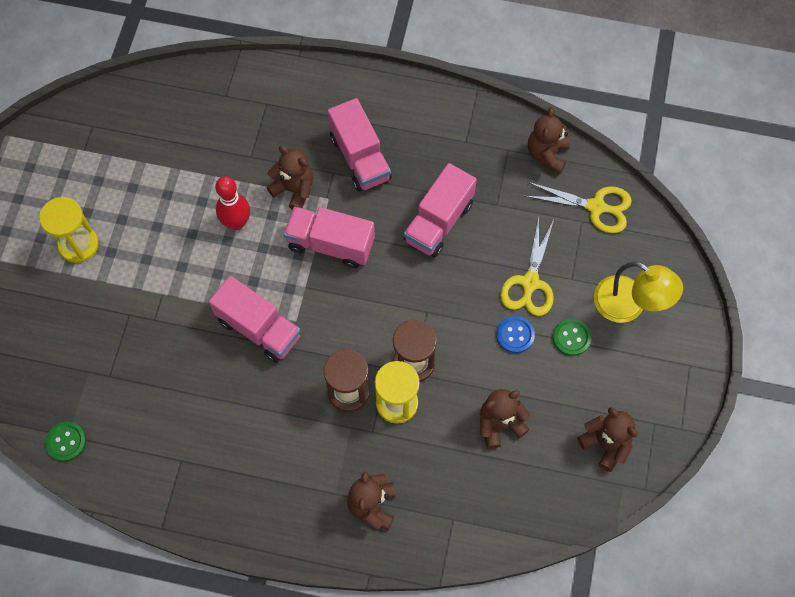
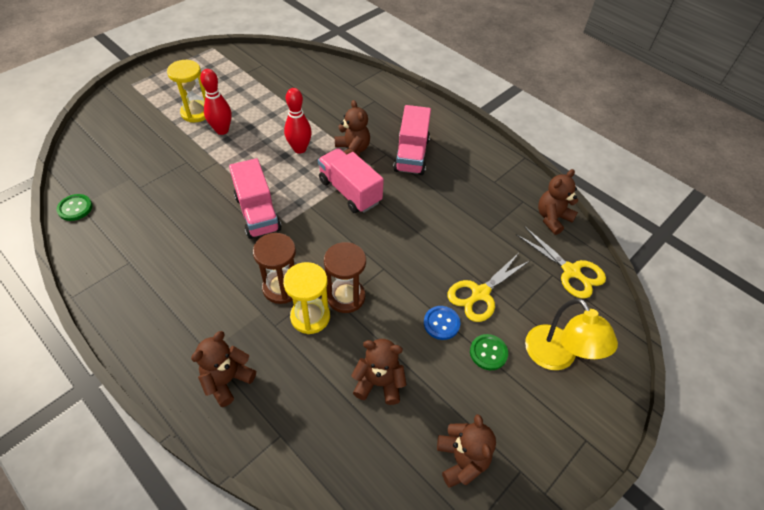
camera: 30 degrees right, 15 degrees down
(130, 250) = (222, 130): none -> red bowling pin
(439, 222) = (438, 218): pink truck -> none

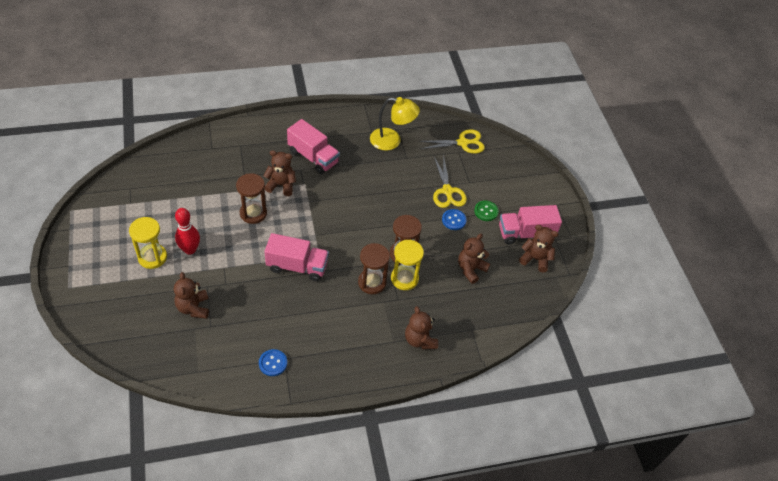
camera: 60 degrees left, 0 degrees up
(75, 208) = (199, 375): green button -> none
(118, 256) = (273, 363): none -> blue button
(299, 149) = (253, 213): red bowling pin -> brown hourglass
(350, 191) = (319, 207): pink truck -> pink truck (525, 233)
(552, 218) = (421, 125): brown teddy bear -> brown teddy bear (193, 308)
(556, 357) = (508, 185): yellow lamp -> yellow lamp (392, 141)

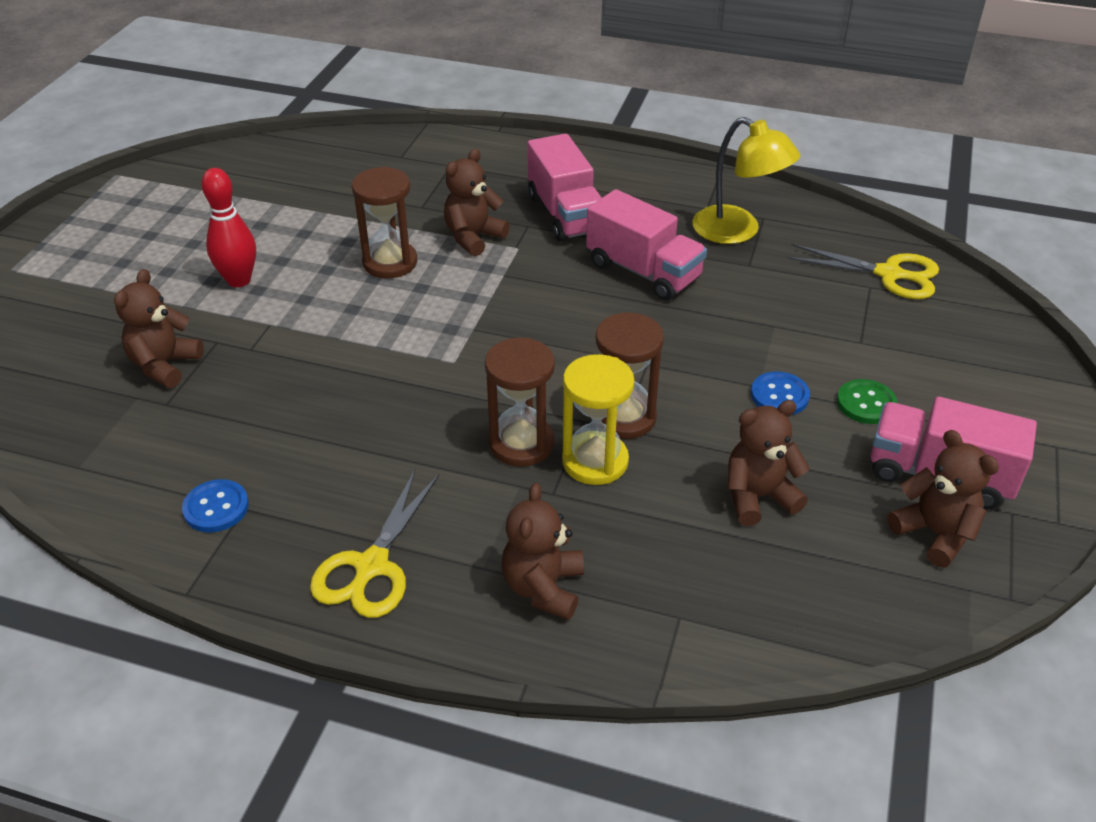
camera: 35 degrees right, 10 degrees down
(152, 257) = (171, 271): yellow hourglass -> none
(281, 185) = (473, 237): brown teddy bear -> brown teddy bear turned 90 degrees counterclockwise
(297, 266) = (398, 366): pink truck -> pink truck (643, 271)
(447, 191) = (799, 343): yellow scissors -> yellow scissors (371, 567)

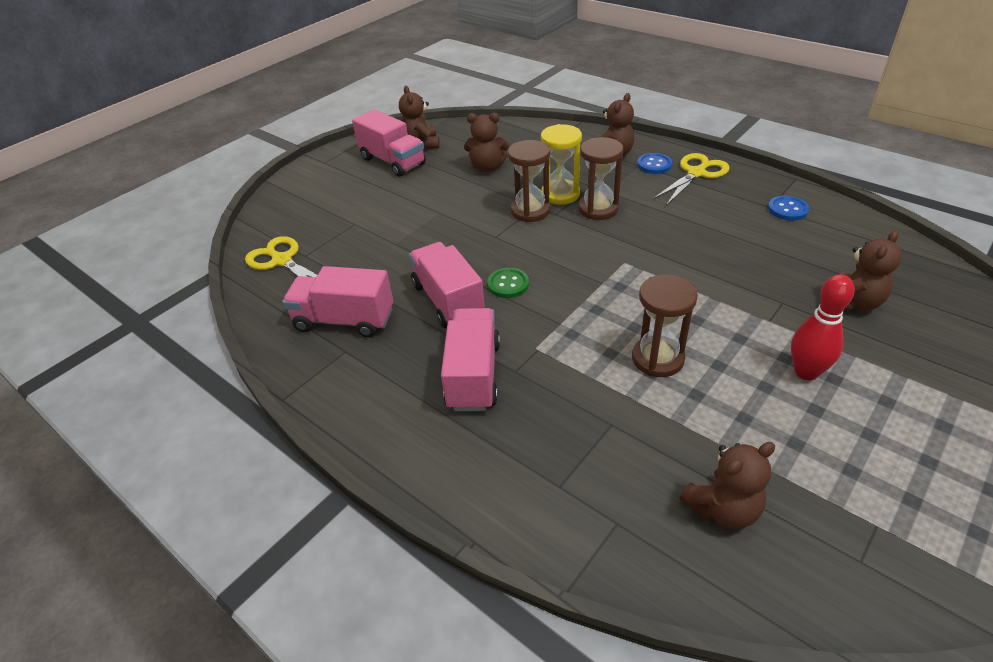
camera: 155 degrees left, 0 degrees up
(473, 237) = (571, 369): brown teddy bear -> brown teddy bear (722, 509)
(737, 231) = (344, 320): yellow lamp -> pink truck
(779, 395) = (433, 205): blue button -> blue button (654, 165)
(866, 403) = (390, 194): green button -> green button (508, 284)

